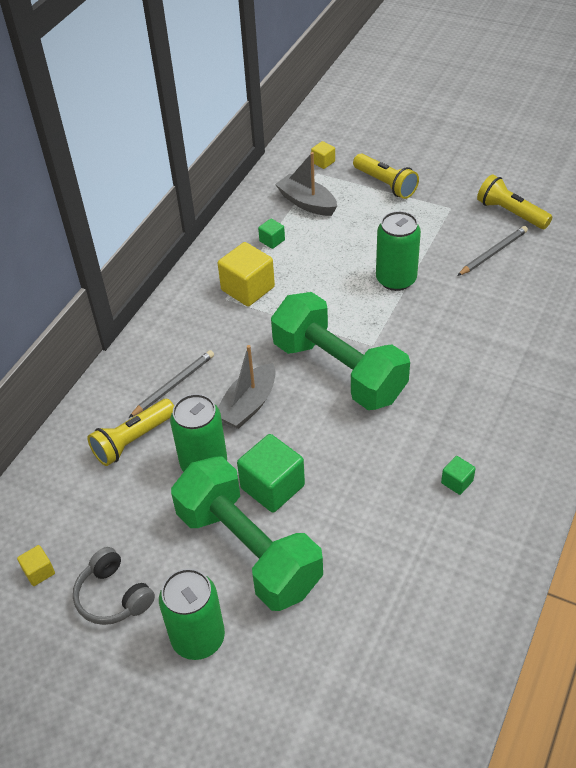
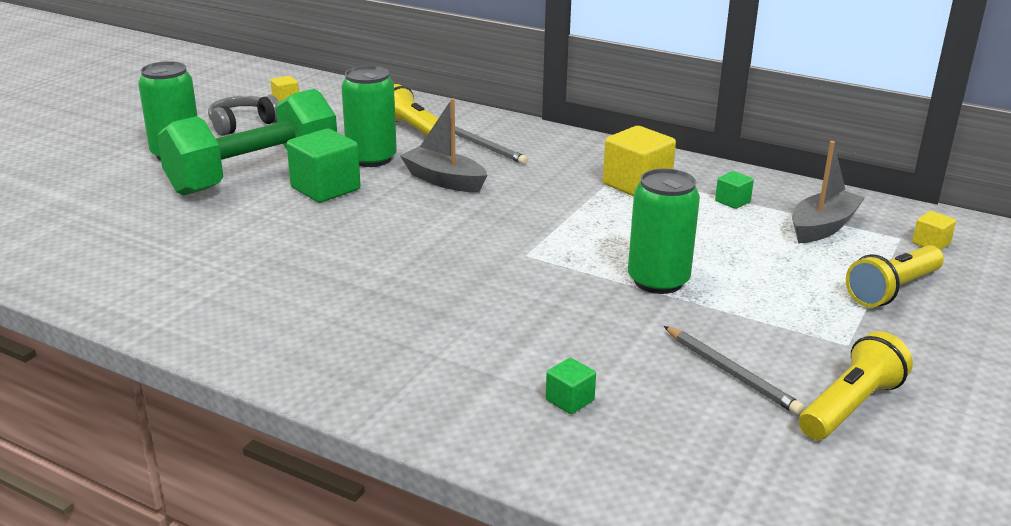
camera: 90 degrees right, 20 degrees down
(338, 371) = (484, 231): green dumbbell -> none
(457, 482) = (276, 291): green cube -> green cube (569, 400)

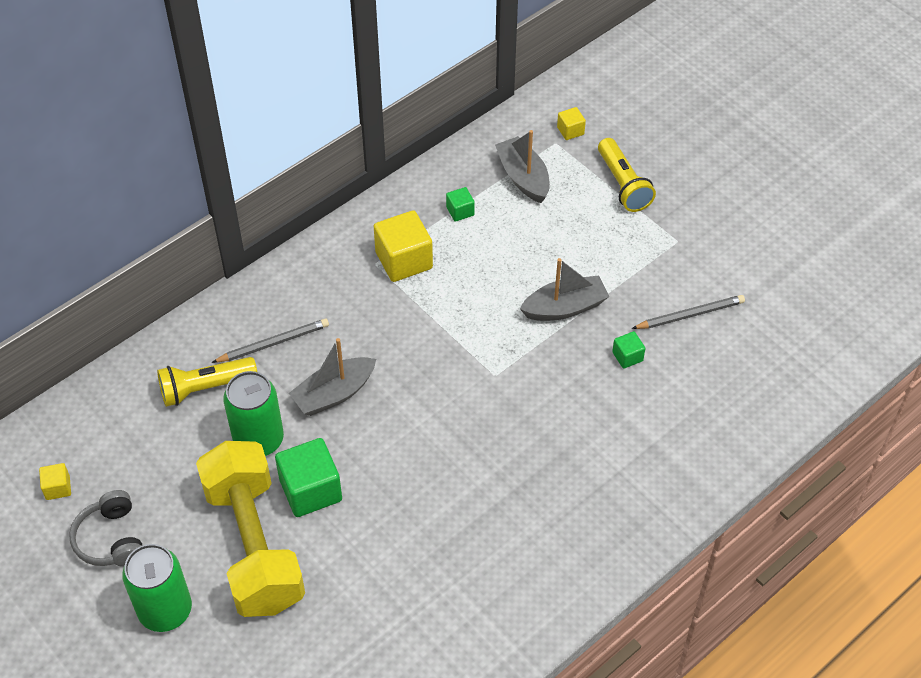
camera: 70 degrees left, 25 degrees up
(254, 176) = (254, 545): green dumbbell -> yellow dumbbell
(569, 400) = (694, 411): green cube -> green cube (627, 356)
(658, 281) = (564, 307): green can -> grey boat
(850, 406) = (741, 272): yellow flashlight -> none

